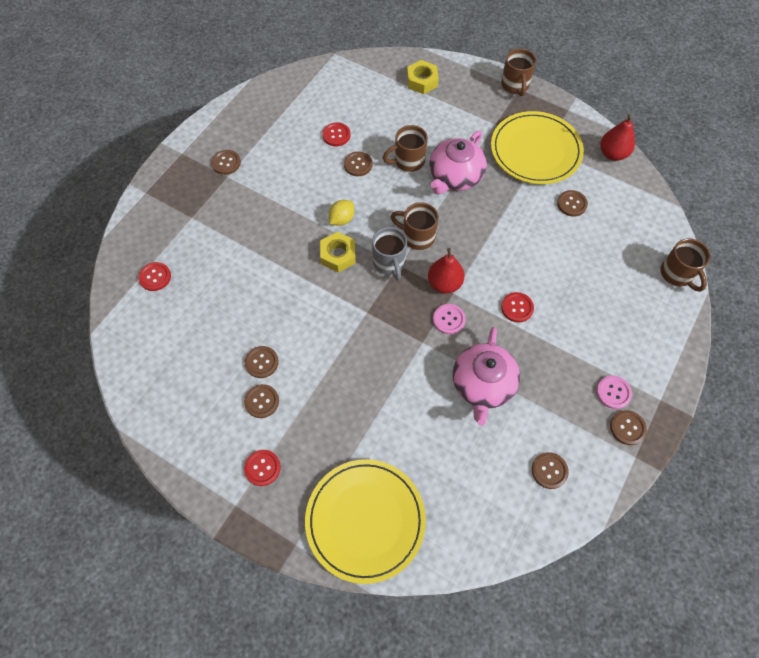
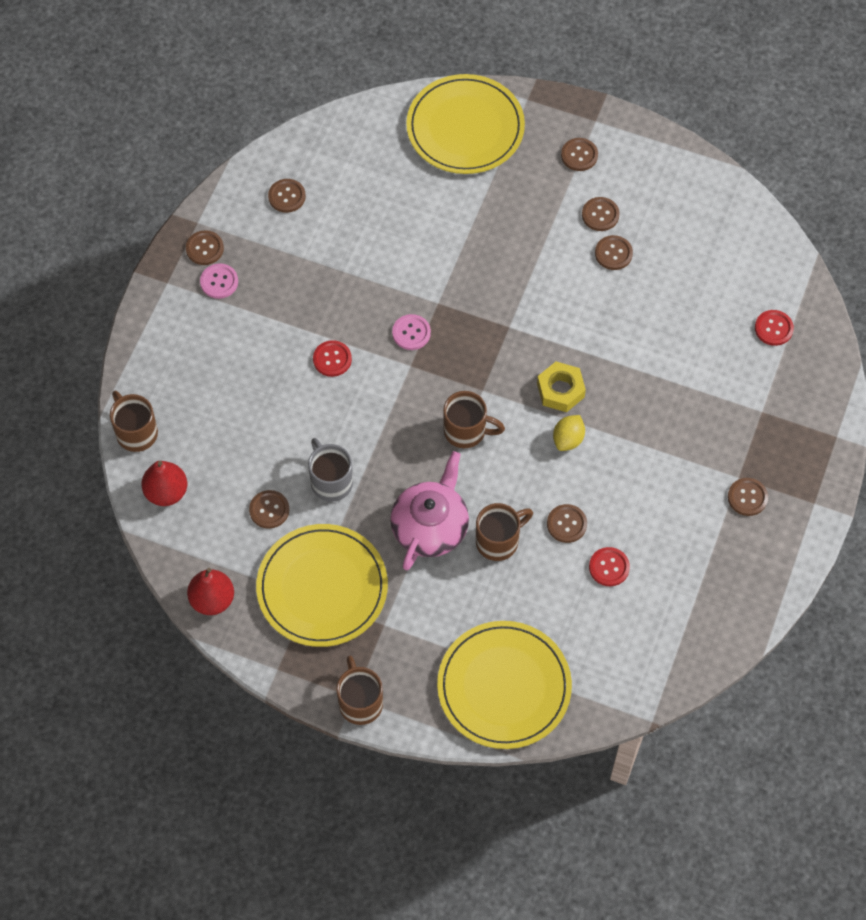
camera: 170 degrees right, 0 degrees up
(262, 468) = (579, 155): red button -> brown button
(389, 263) = (495, 391): grey mug -> grey mug (331, 481)
(422, 81) = (504, 687): yellow nut -> yellow plate
(444, 283) = (422, 375): red pear -> red pear (166, 492)
(483, 384) = (364, 268): pink teapot -> none

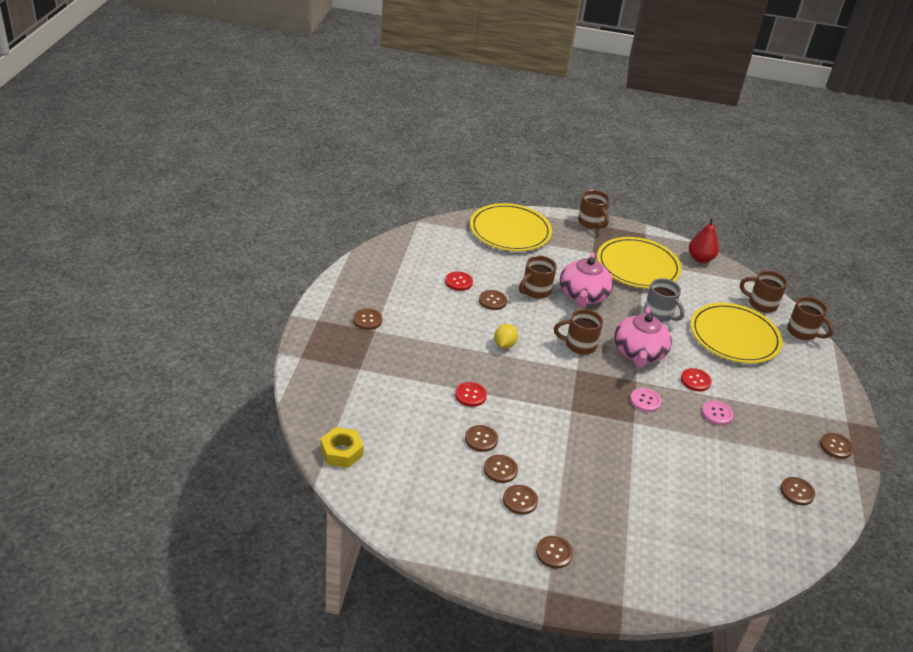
camera: 165 degrees right, 25 degrees down
(166, 492) = (761, 304): red pear -> brown mug
(219, 282) = (809, 424): pink button -> pink button (717, 414)
(269, 510) = (691, 299): brown button -> brown button (481, 439)
(389, 411) = (639, 353): none -> pink teapot
(465, 127) = (671, 569): yellow plate -> yellow plate (734, 336)
(560, 390) = (518, 372): yellow nut -> yellow nut (341, 452)
(773, 328) = (353, 424): red button -> red button (470, 395)

